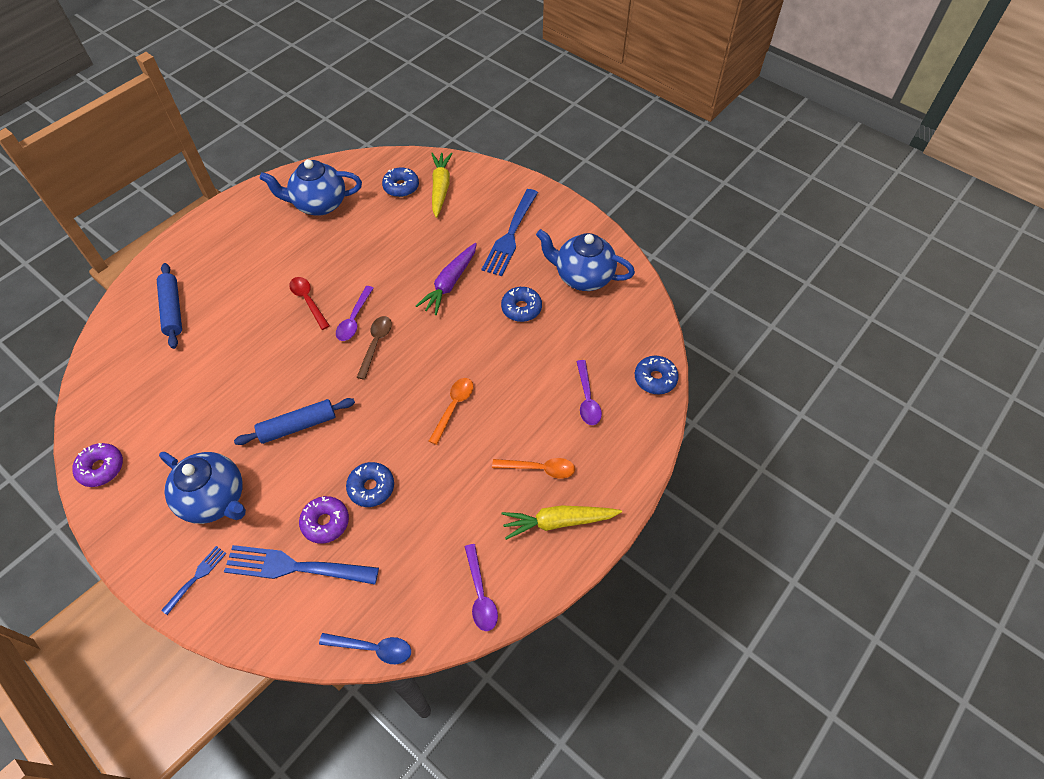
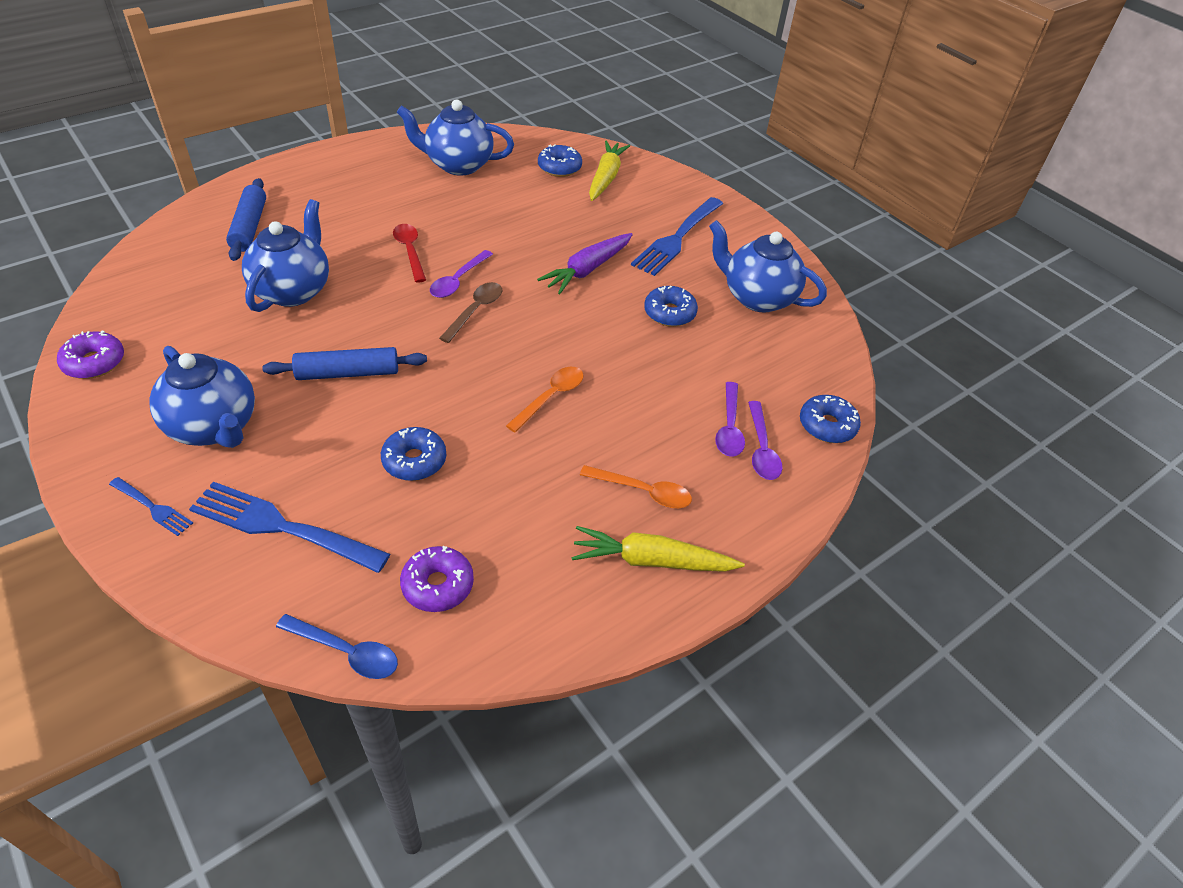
camera: 10 degrees right, 10 degrees down
(196, 577) = (153, 507): blue fork -> blue fork turned 75 degrees clockwise
(230, 362) = (293, 290): none -> blue teapot
(325, 522) = (341, 486): purple donut -> purple donut (438, 585)
(480, 594) = (517, 623): purple spoon -> purple spoon (761, 449)

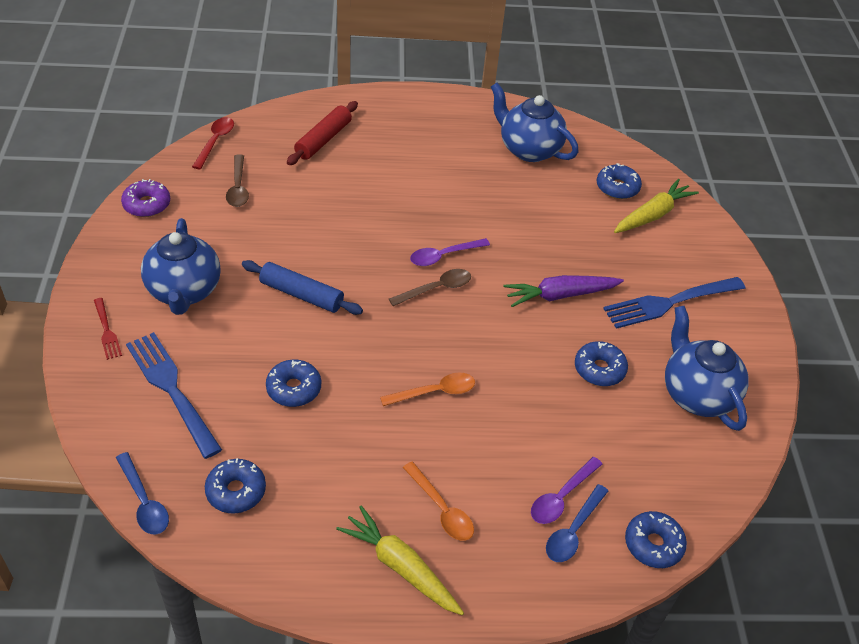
camera: 35 degrees right, 0 degrees up
(153, 507) = (107, 331): blue fork -> red fork
(192, 304) = (238, 188): none -> brown spoon
(249, 227) = (323, 140): blue rolling pin -> red rolling pin
(293, 290) = (314, 208): blue teapot -> none
(410, 251) = (426, 212): red spoon -> red spoon (215, 141)
(438, 585) = (236, 491): purple donut -> blue donut
(761, 449) = (573, 531): purple spoon -> blue spoon

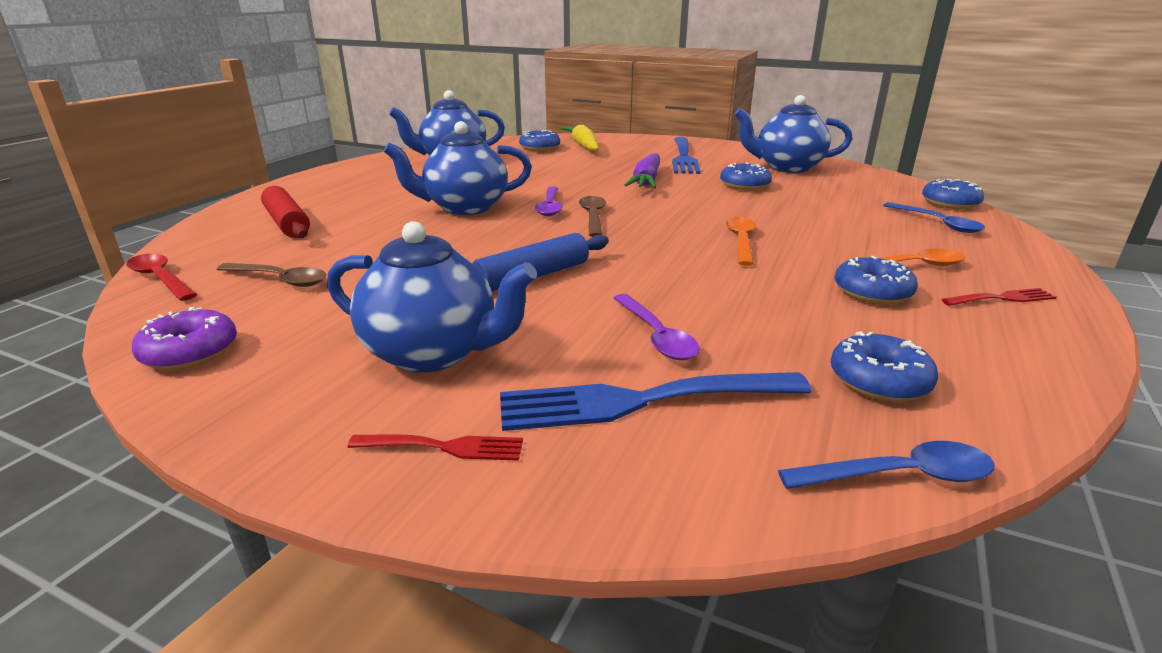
camera: 60 degrees left, 20 degrees down
(294, 389) = (695, 308): blue donut -> blue donut (872, 292)
(400, 567) = (1002, 298): yellow carrot -> red fork
(410, 210) = (465, 207): none -> blue teapot
(561, 497) = (896, 220): purple spoon -> purple spoon (657, 336)

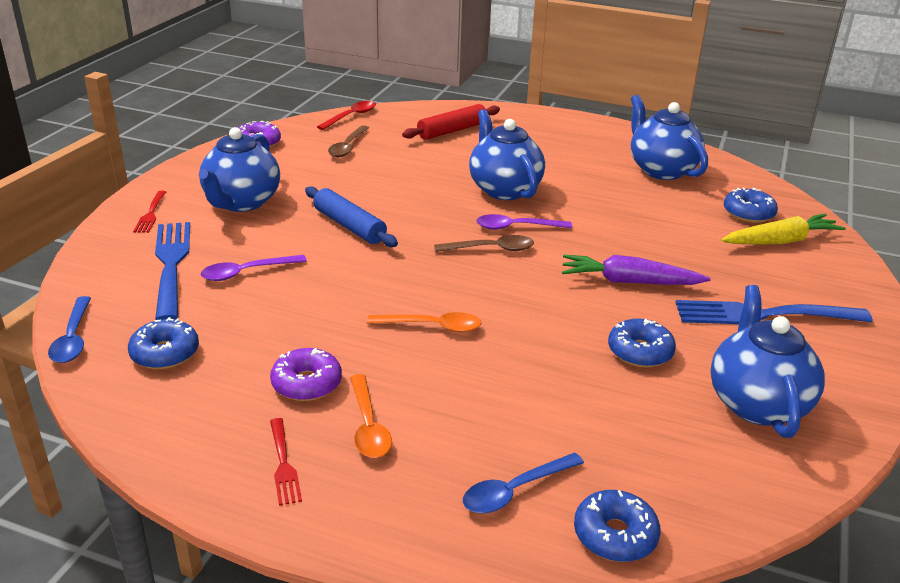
camera: 85 degrees right, 5 degrees up
(872, 292) = (307, 383): blue donut -> purple donut

